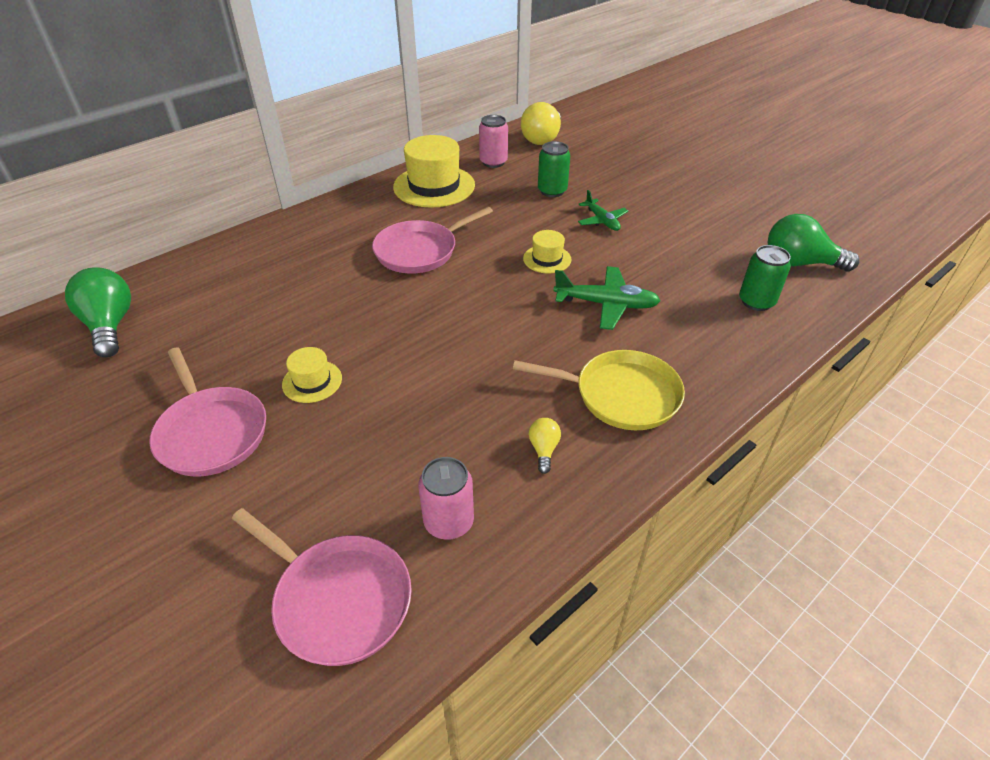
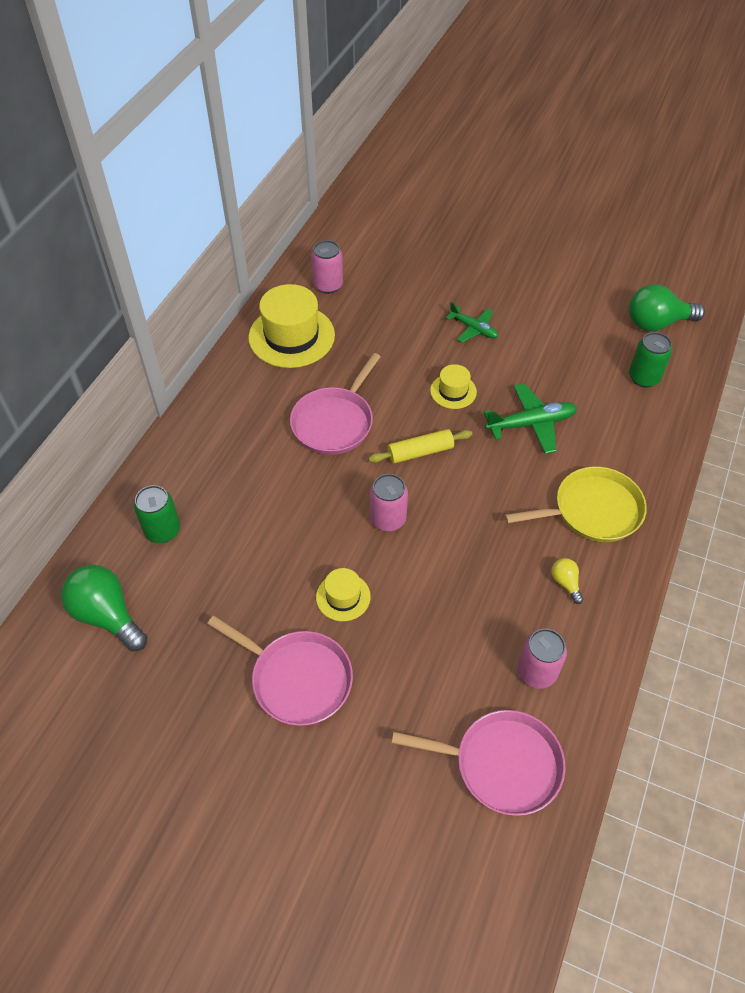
camera: 25 degrees left, 10 degrees up
(406, 335) = (388, 519): none -> pink can
(479, 294) = (420, 452): none -> yellow rolling pin
(542, 139) = (355, 237): yellow light bulb -> none
(552, 191) = (407, 306): green can -> green can (163, 530)

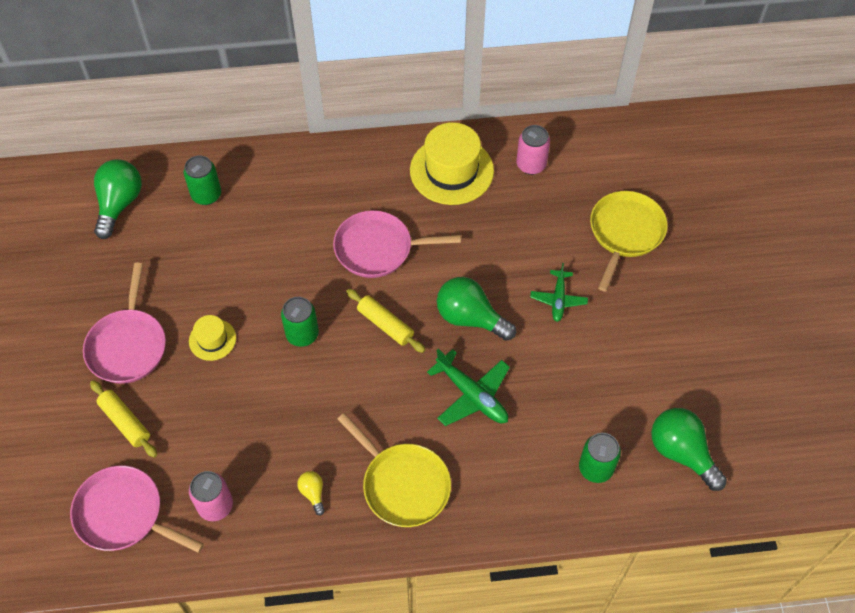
camera: 60 degrees right, 5 degrees up
(388, 519) = (302, 334): pink can -> green can
(391, 719) = (125, 422): none -> yellow rolling pin
(438, 262) = (625, 232): none -> yellow pan
(453, 391) = (470, 318): yellow hat -> green light bulb
(502, 764) = (123, 514): pink pan -> pink pan turned 135 degrees clockwise
(565, 583) = (313, 493): yellow light bulb -> yellow light bulb turned 60 degrees counterclockwise

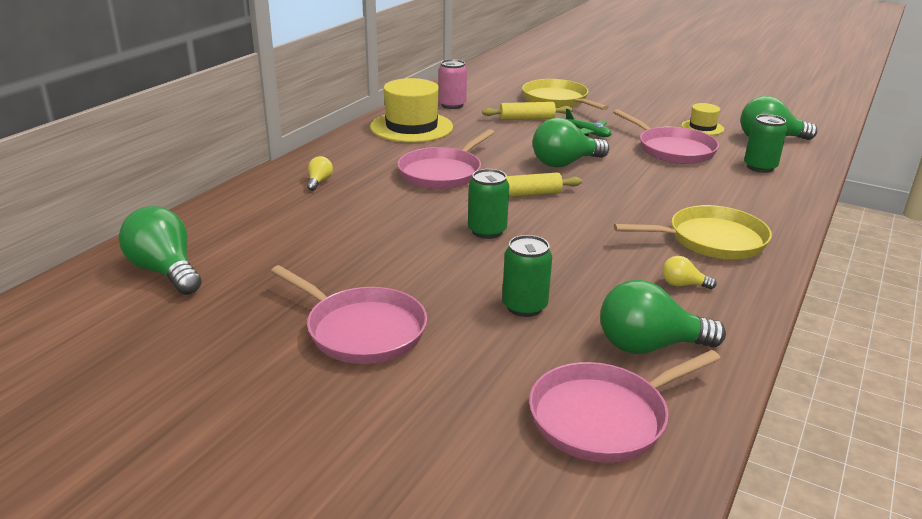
camera: 55 degrees left, 30 degrees down
(125, 422) = (467, 369): yellow rolling pin -> yellow rolling pin (527, 119)
(206, 195) = (247, 223): green can -> green can (524, 306)
(212, 339) = (428, 277): yellow hat -> yellow hat (702, 127)
(215, 506) = (649, 346): pink can -> green light bulb
(297, 187) = (319, 182): none -> yellow light bulb
(472, 395) = (644, 185): green plane -> none
(577, 383) = (673, 150): none -> pink pan

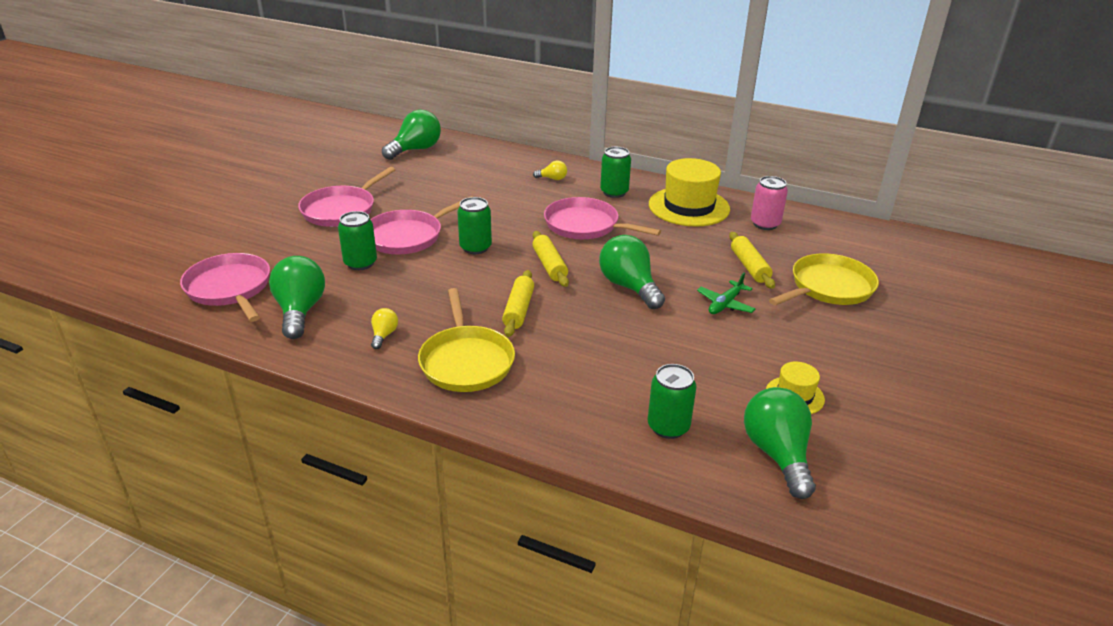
camera: 85 degrees right, 5 degrees up
(368, 154) = (614, 192): none -> green can
(615, 212) = (519, 310): none -> yellow rolling pin
(673, 150) = (699, 361): pink pan -> pink pan (407, 236)

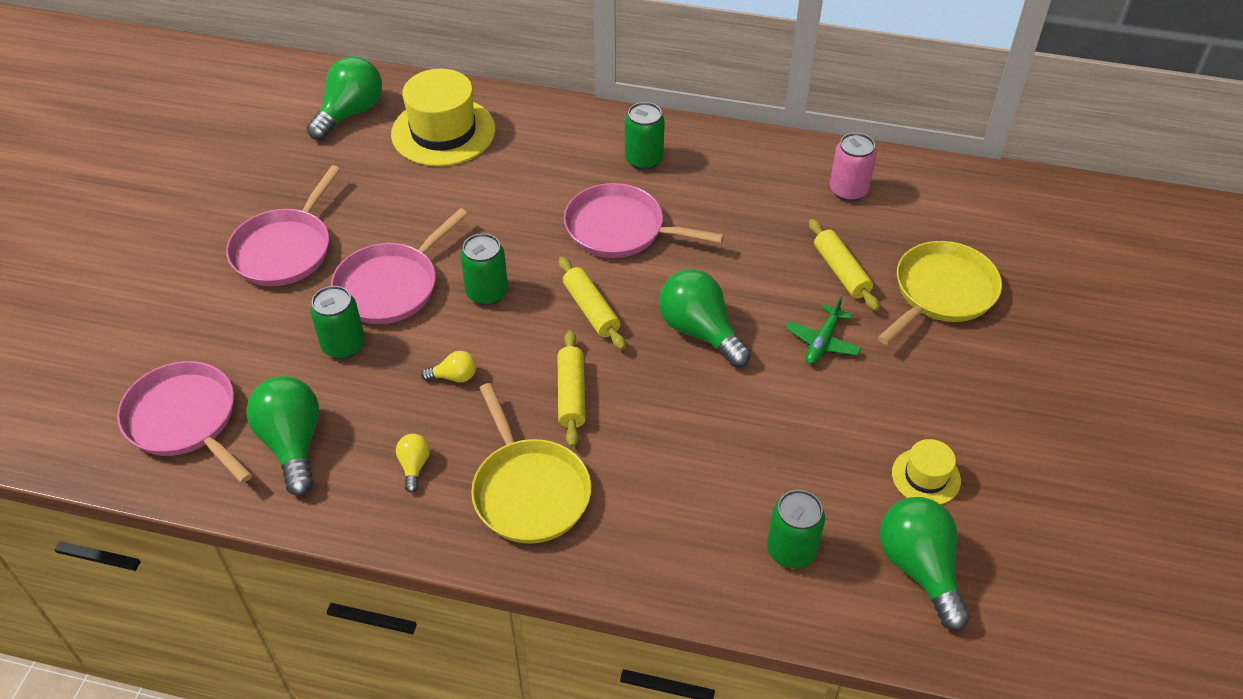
camera: 10 degrees left, 15 degrees up
(552, 179) = (555, 145): yellow light bulb -> yellow light bulb (454, 377)
(689, 207) = (746, 173): yellow hat -> yellow hat (443, 132)

